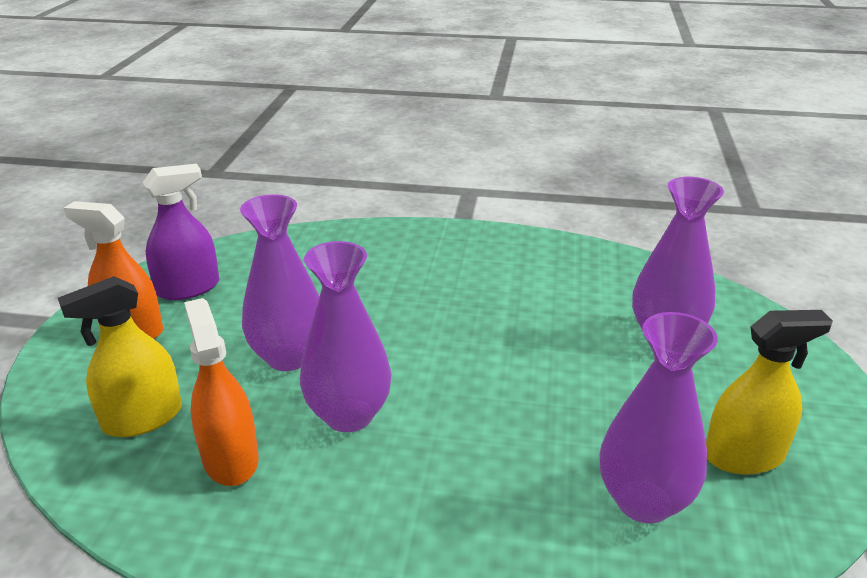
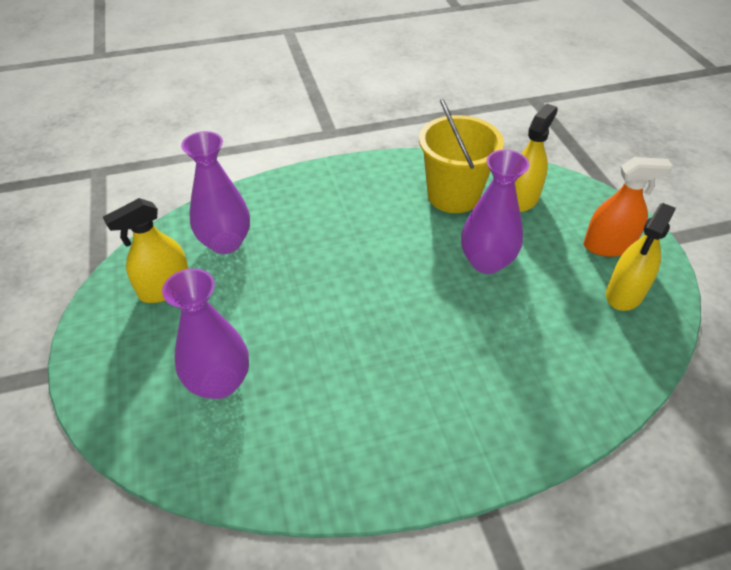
camera: 155 degrees right, 15 degrees up
(188, 288) = (624, 293): purple spray bottle -> yellow spray bottle
(230, 459) = (453, 196): orange spray bottle -> yellow bucket
(349, 415) = (413, 237): purple vase -> none

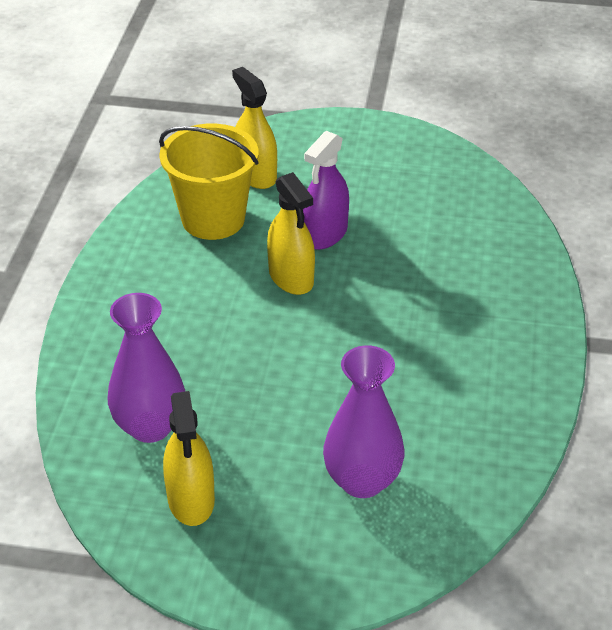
camera: 65 degrees left, 5 degrees down
(486, 262) = (325, 234): purple vase -> purple spray bottle
(608, 246) = (358, 151): orange spray bottle -> none
(624, 293) = (420, 168): yellow spray bottle -> yellow spray bottle (291, 277)

